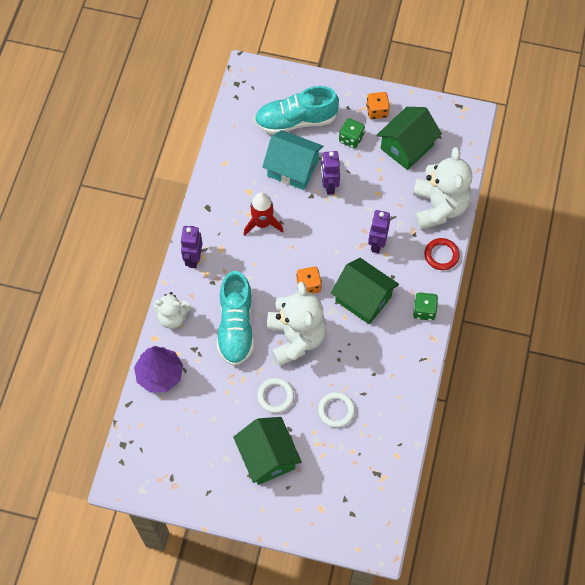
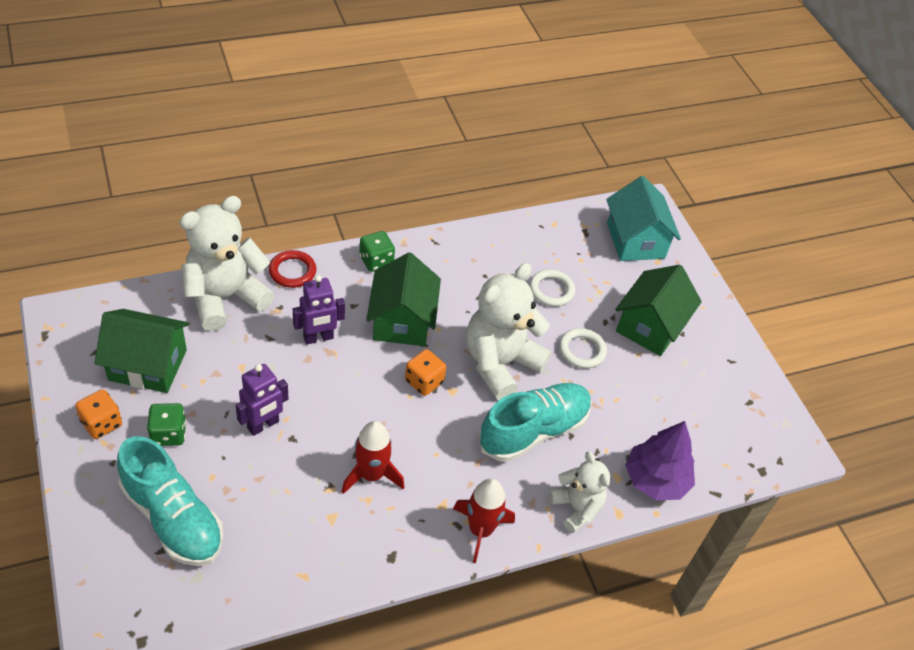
camera: 130 degrees left, 15 degrees down
(193, 259) = (480, 530): purple robot -> red rocket
(293, 168) = (261, 481): turquoise house -> turquoise house (635, 240)

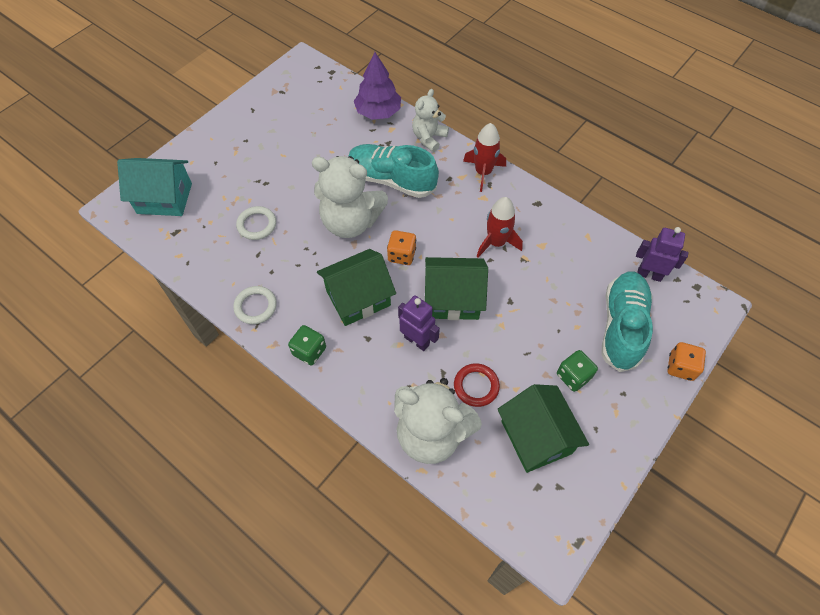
camera: 115 degrees left, 10 degrees up
(101, 423) = (605, 426): orange dice -> orange dice (680, 367)
(263, 425) = (516, 324): purple robot -> purple robot (649, 274)
(292, 271) = (366, 403): red ring -> red ring (476, 386)
(582, 350) = (303, 184): white ring -> white ring (255, 306)
(635, 240) = (164, 198): turquoise house -> turquoise house turned 45 degrees clockwise
(650, 326) = (252, 158): green house -> green house (453, 299)

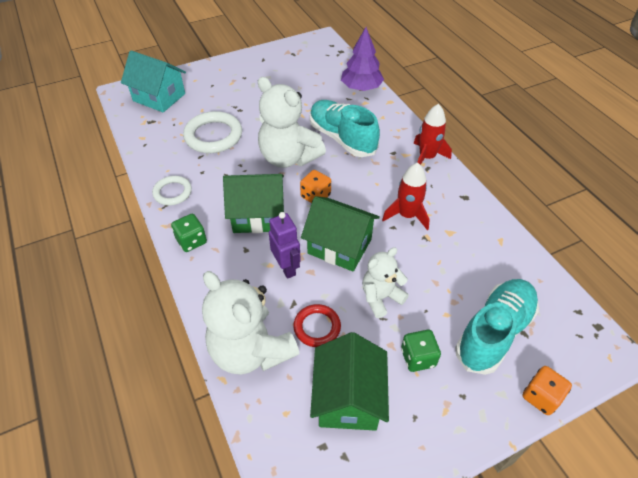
camera: 25 degrees right, 10 degrees down
(257, 225) = (213, 136): white ring -> white ring, size x1.66
(429, 138) = (393, 118): white teddy bear -> white teddy bear (381, 297)
(649, 274) = (549, 296): purple robot -> none

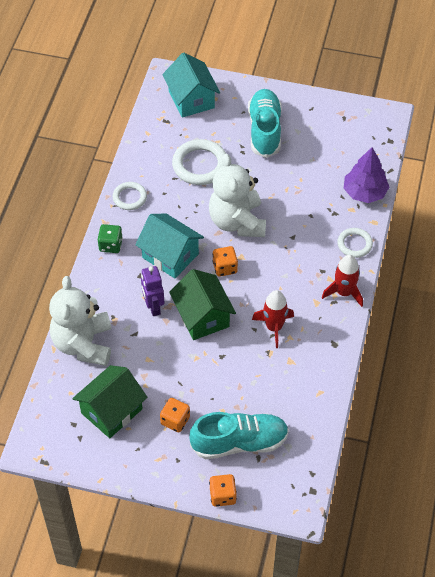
camera: 40 degrees right, 5 degrees up
(258, 216) = (170, 256): green house -> turquoise house
(286, 267) = (153, 307): purple robot -> purple robot turned 150 degrees clockwise
(317, 327) = (134, 358): red ring -> none
(342, 138) = (296, 231): turquoise shoe -> turquoise shoe (264, 130)
(381, 297) = (192, 369): white teddy bear -> none
(394, 122) = (354, 244): none -> white ring
(418, 357) = (175, 420): green dice -> orange dice

